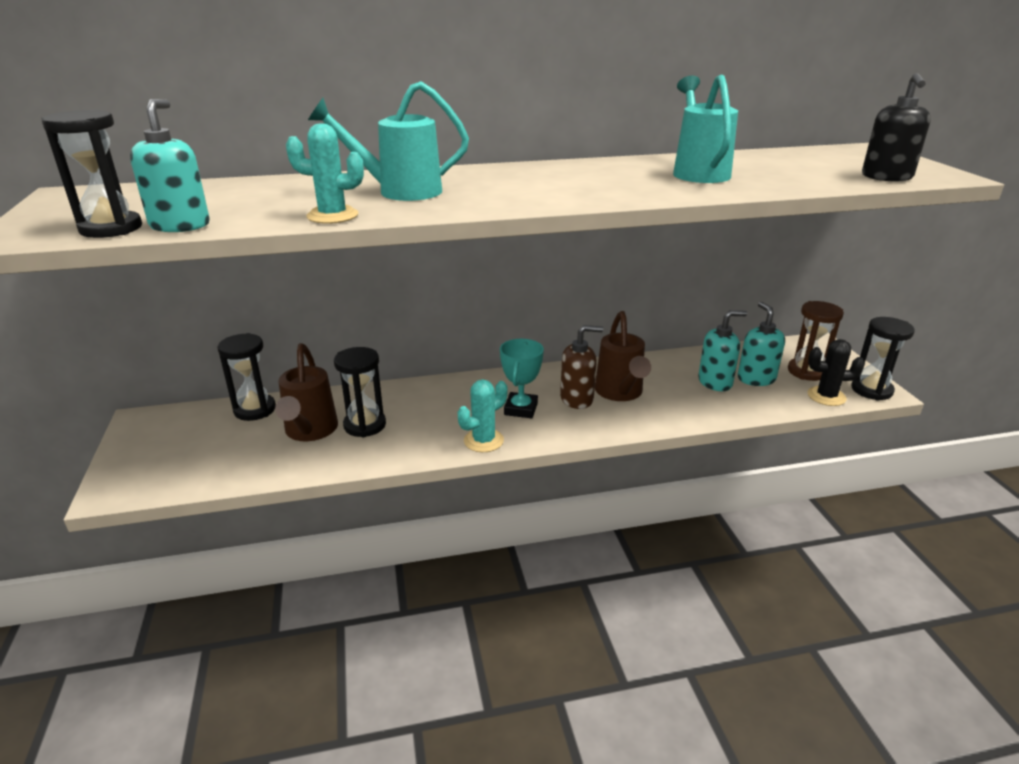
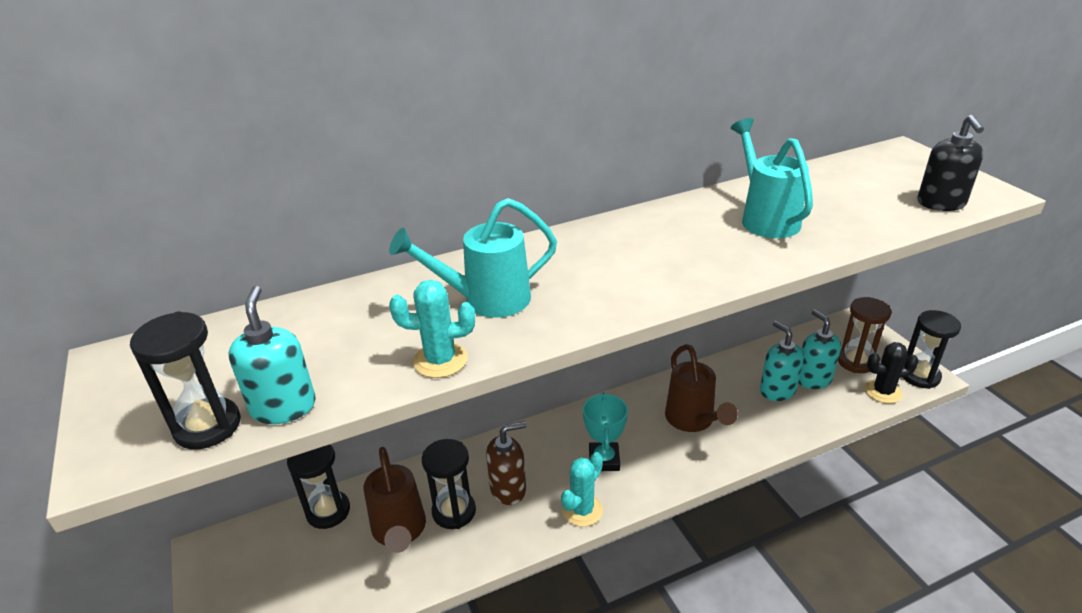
camera: 10 degrees left, 5 degrees up
(577, 399) = (654, 436): brown soap dispenser -> brown soap dispenser (508, 489)
(715, 382) = (777, 390): turquoise soap dispenser -> turquoise soap dispenser turned 90 degrees counterclockwise

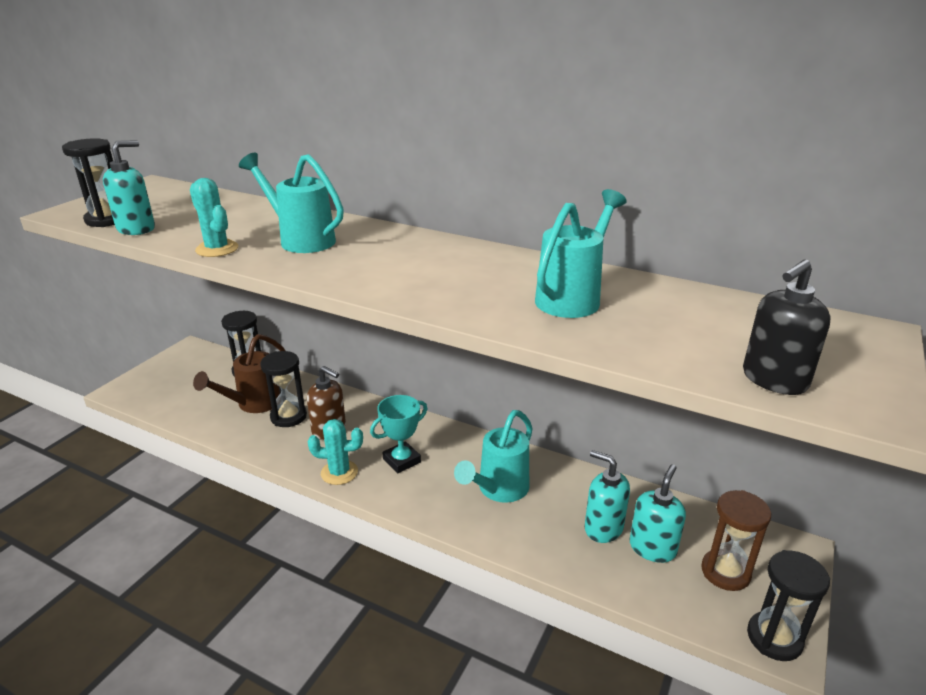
camera: 50 degrees right, 5 degrees down
(693, 421) = (498, 490): brown watering can -> turquoise watering can
(777, 390) = (603, 528): turquoise soap dispenser -> turquoise soap dispenser turned 75 degrees counterclockwise
(883, 391) = (702, 612): black cactus -> none

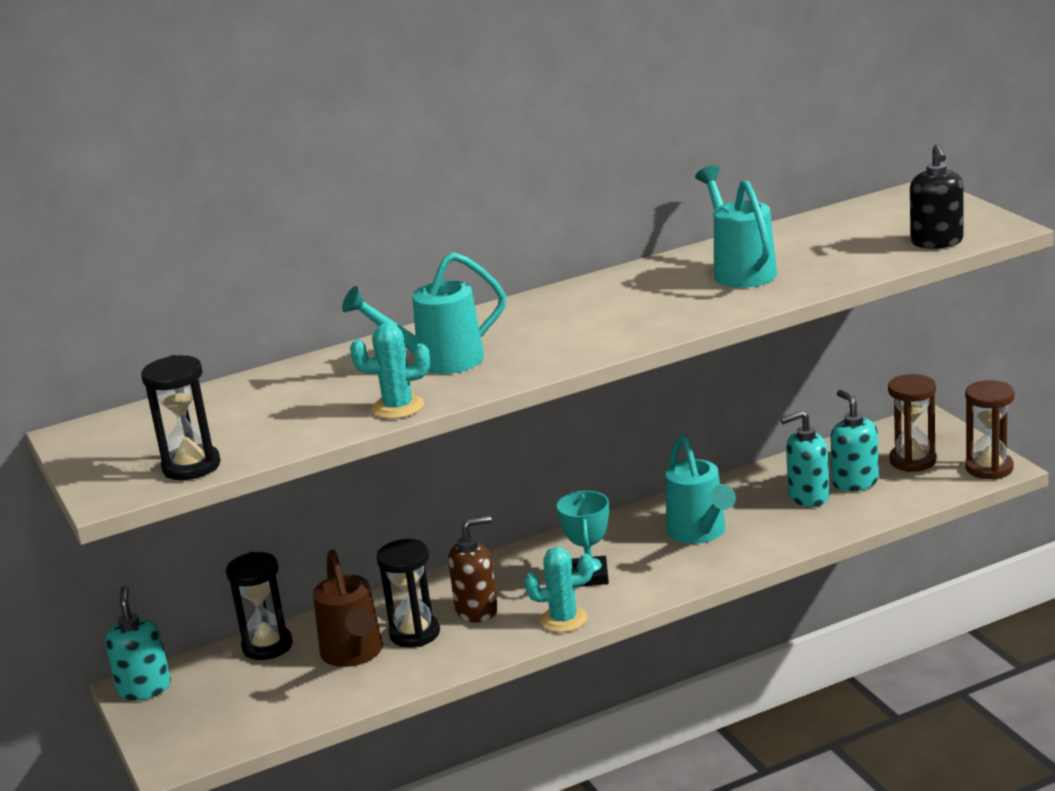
camera: 50 degrees left, 5 degrees down
(136, 229) = (257, 449): turquoise soap dispenser -> turquoise soap dispenser (144, 688)
(339, 472) = (564, 619): turquoise cactus -> turquoise cactus turned 45 degrees clockwise
(774, 638) = (989, 468): black hourglass -> brown hourglass

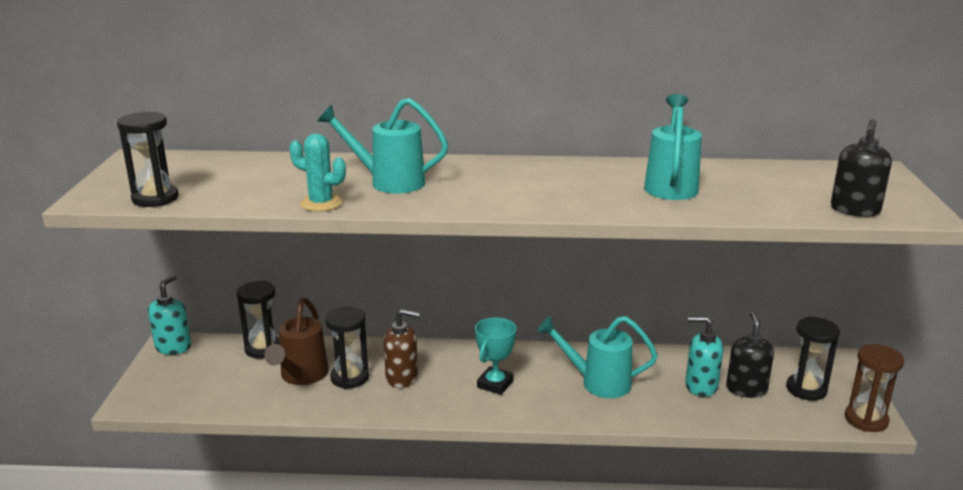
camera: 25 degrees right, 0 degrees up
(564, 619) = (447, 409): turquoise cactus -> none
(700, 533) = (598, 383): turquoise watering can -> turquoise watering can turned 90 degrees clockwise
(855, 482) = (746, 389): turquoise soap dispenser -> black soap dispenser
(912, 461) = (806, 389): brown hourglass -> black hourglass

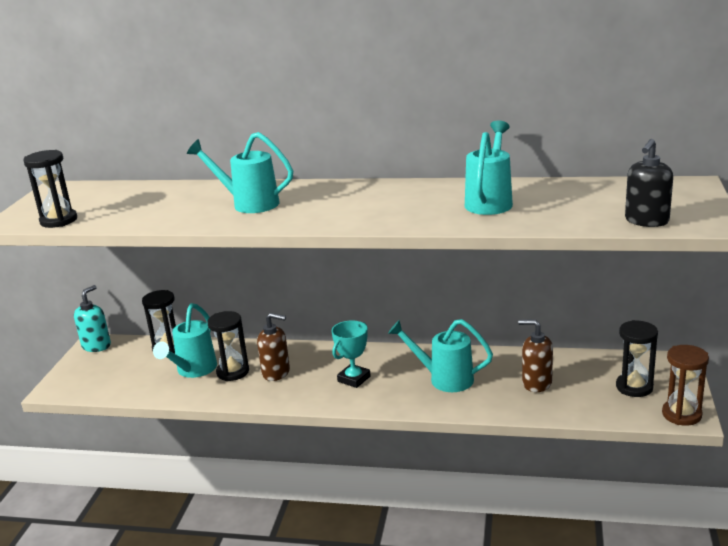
camera: 10 degrees right, 0 degrees up
(301, 376) = (193, 370): brown watering can -> turquoise watering can
(321, 203) = (186, 222): turquoise cactus -> none
(700, 386) = (536, 383): turquoise soap dispenser -> brown soap dispenser
(746, 389) = (578, 386): black soap dispenser -> none

